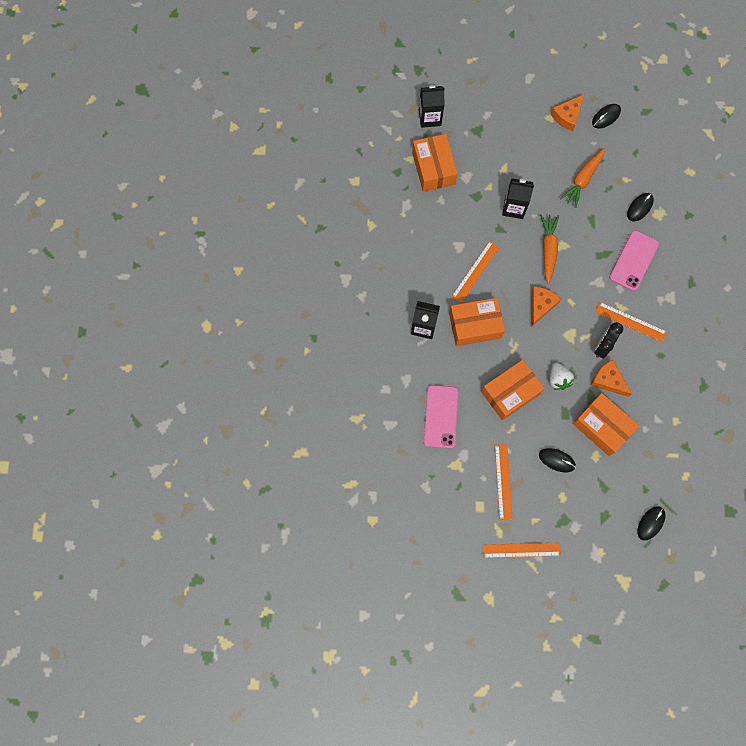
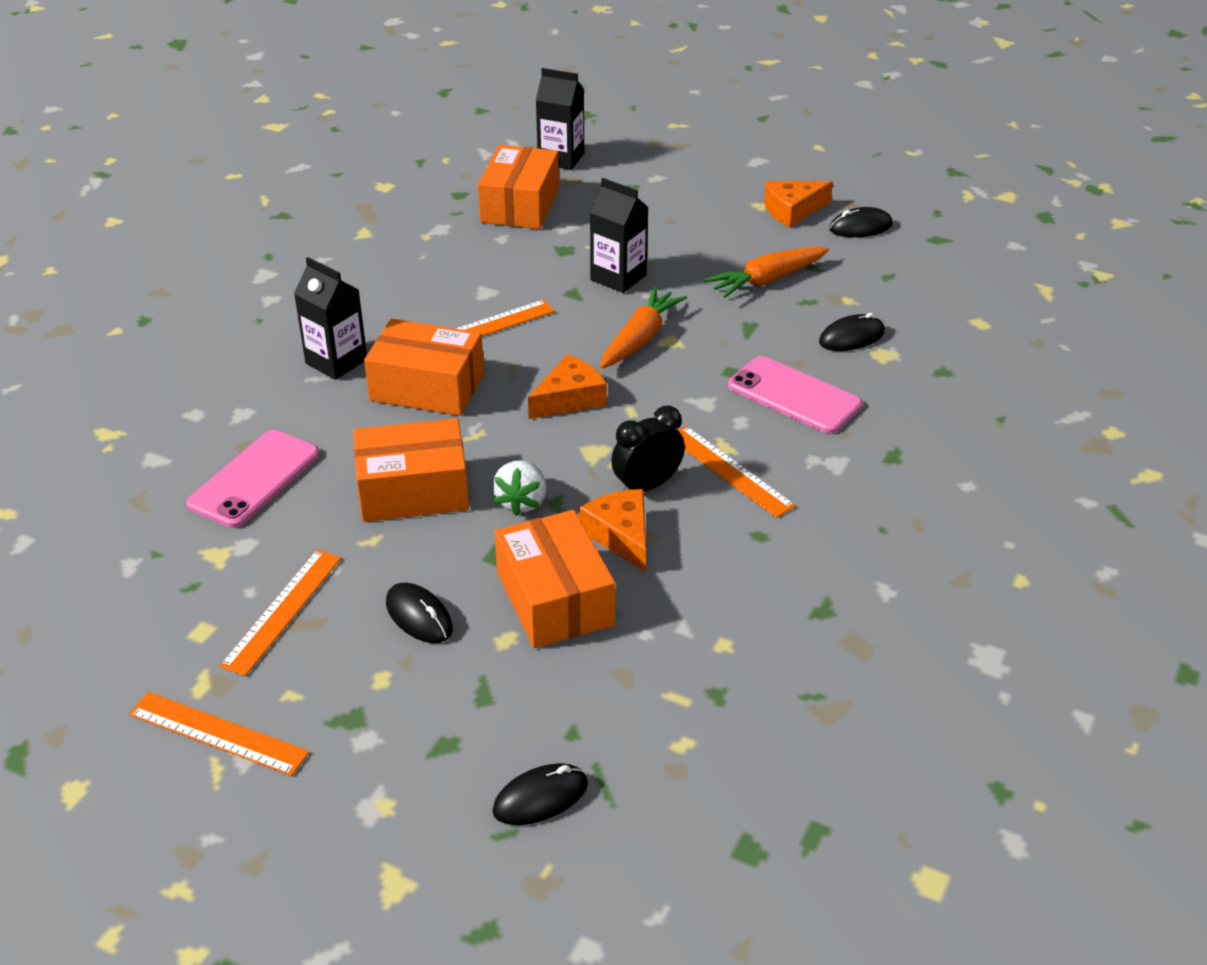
camera: 25 degrees right, 35 degrees down
(634, 260) = (794, 396): pink phone -> pink phone turned 75 degrees clockwise

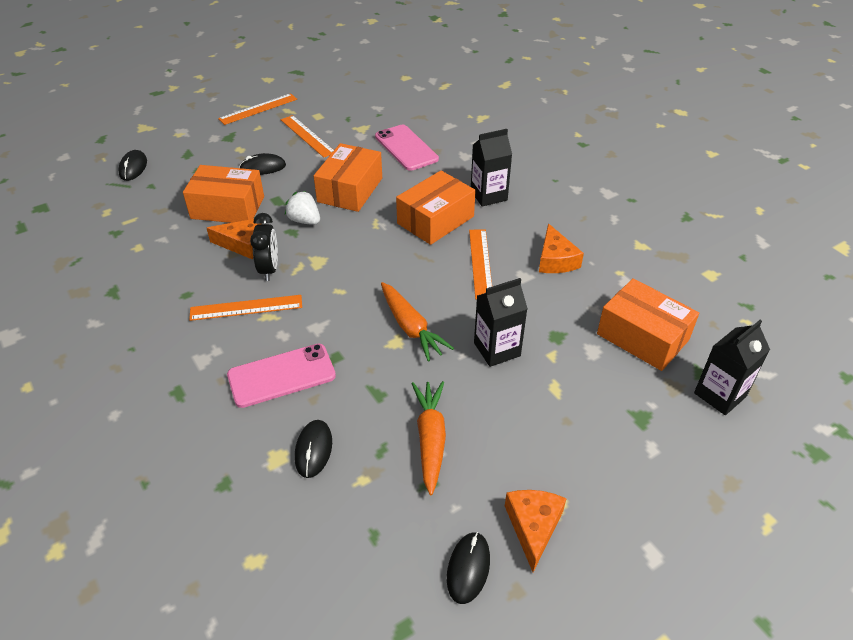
camera: 120 degrees right, 5 degrees up
(569, 399) = (374, 270): orange cheese -> orange cheese (555, 260)

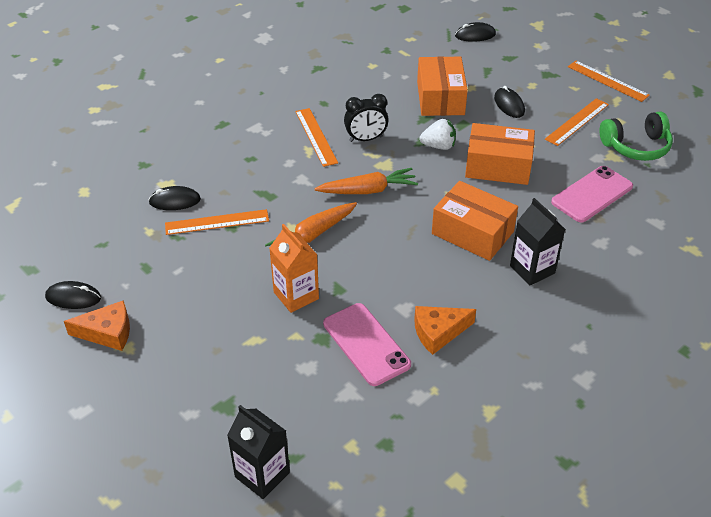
camera: 80 degrees right, 0 degrees up
(243, 244) = (393, 118): orange cheese -> none
(281, 375) = (245, 170): pink phone -> pink phone (366, 344)
(304, 221) = (438, 146): white strawberry -> white strawberry turned 60 degrees clockwise
(354, 115) = (636, 146): none -> green headphones
(430, 439) = (189, 263): orange carrot -> orange carrot (368, 190)
(480, 263) = (415, 273): orange ruler -> orange ruler (217, 222)
(497, 349) = (296, 295): black carton -> orange carton
(642, 337) = (334, 409): orange box -> none

